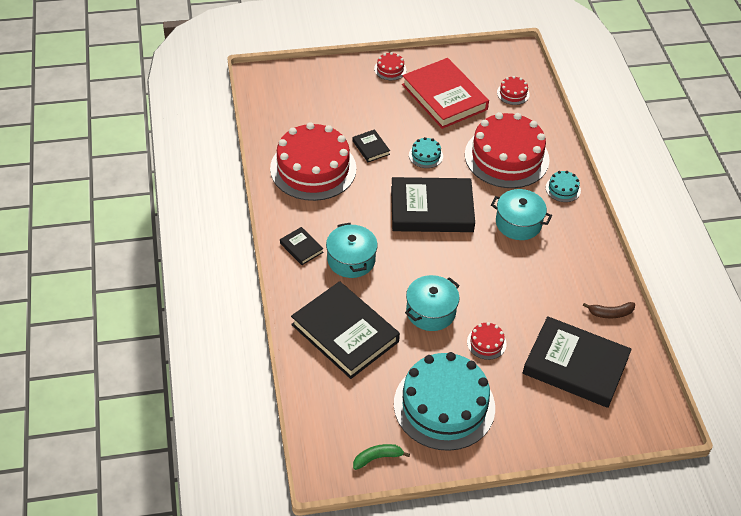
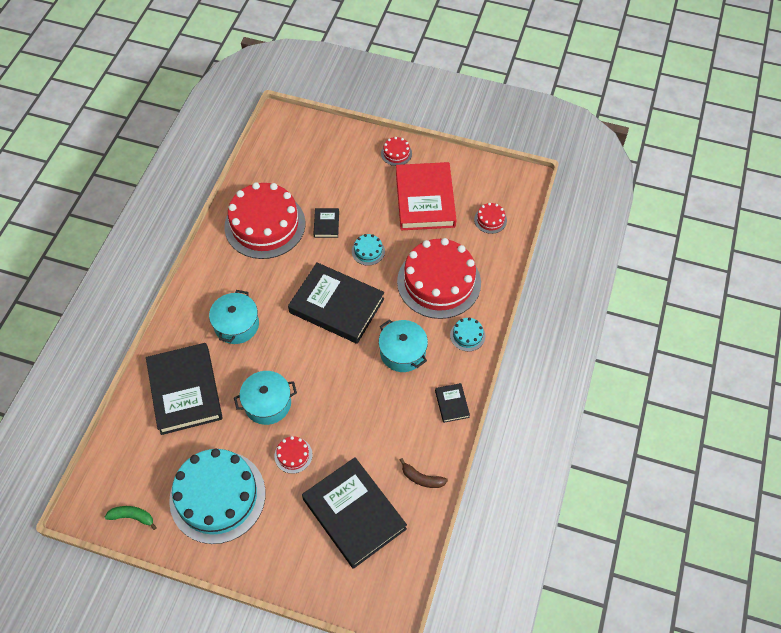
camera: 30 degrees right, 10 degrees up
(301, 248) = (205, 296): black book -> black book (452, 404)

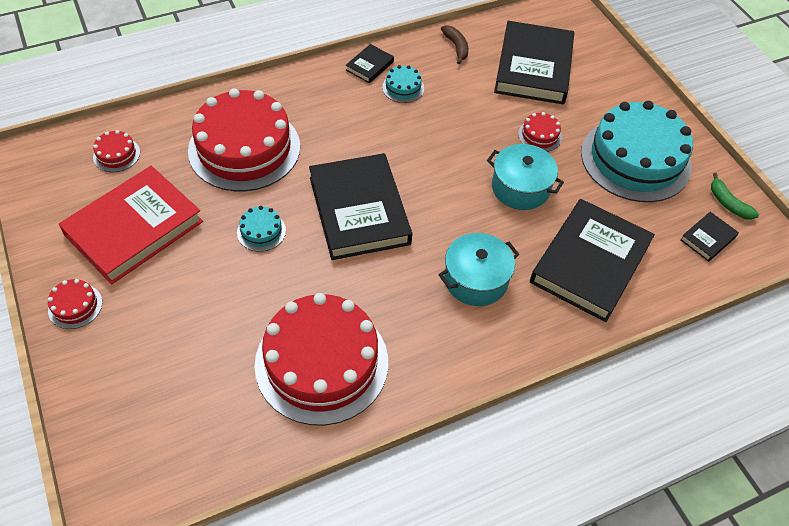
camera: 135 degrees left, 5 degrees down
(326, 224) = (260, 298): black book -> black book (707, 238)
(402, 352) = (355, 127): turquoise pot -> none
(467, 335) = (287, 93): turquoise cake -> turquoise cake (403, 88)

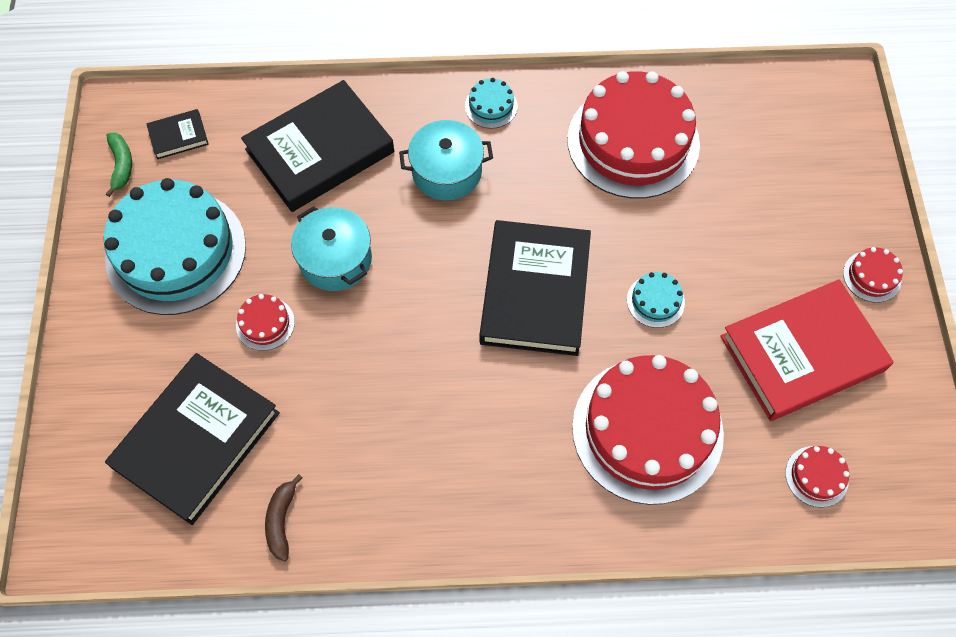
camera: 155 degrees left, 10 degrees up
(369, 66) = (426, 526): black book -> none
(403, 88) = (398, 465): turquoise cake -> turquoise cake (491, 106)

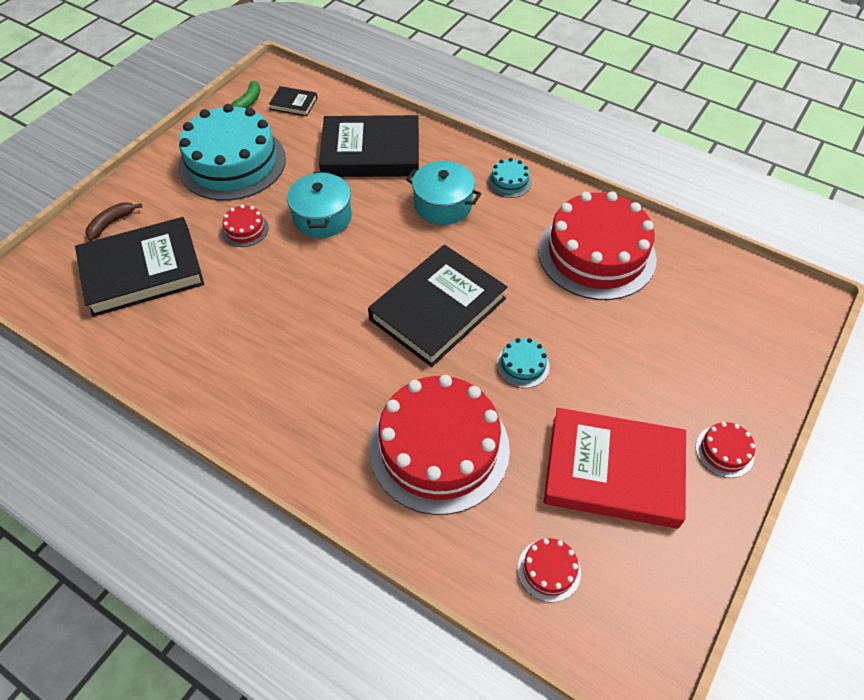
camera: 35 degrees right, 10 degrees down
(281, 521) = (144, 348): brown banana -> brown banana (111, 223)

